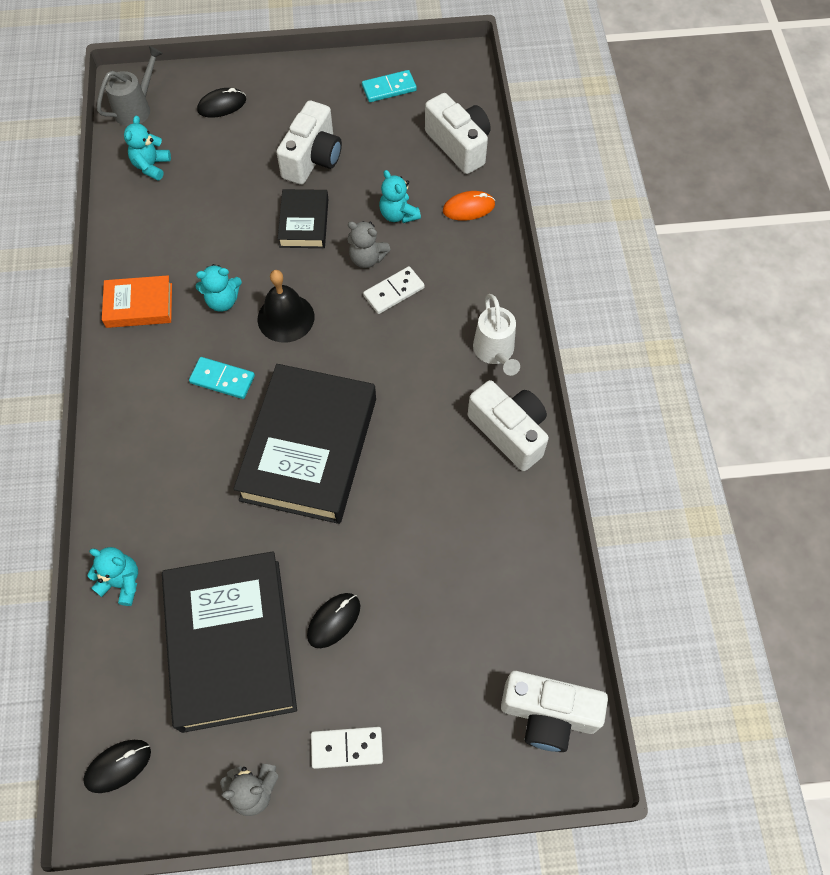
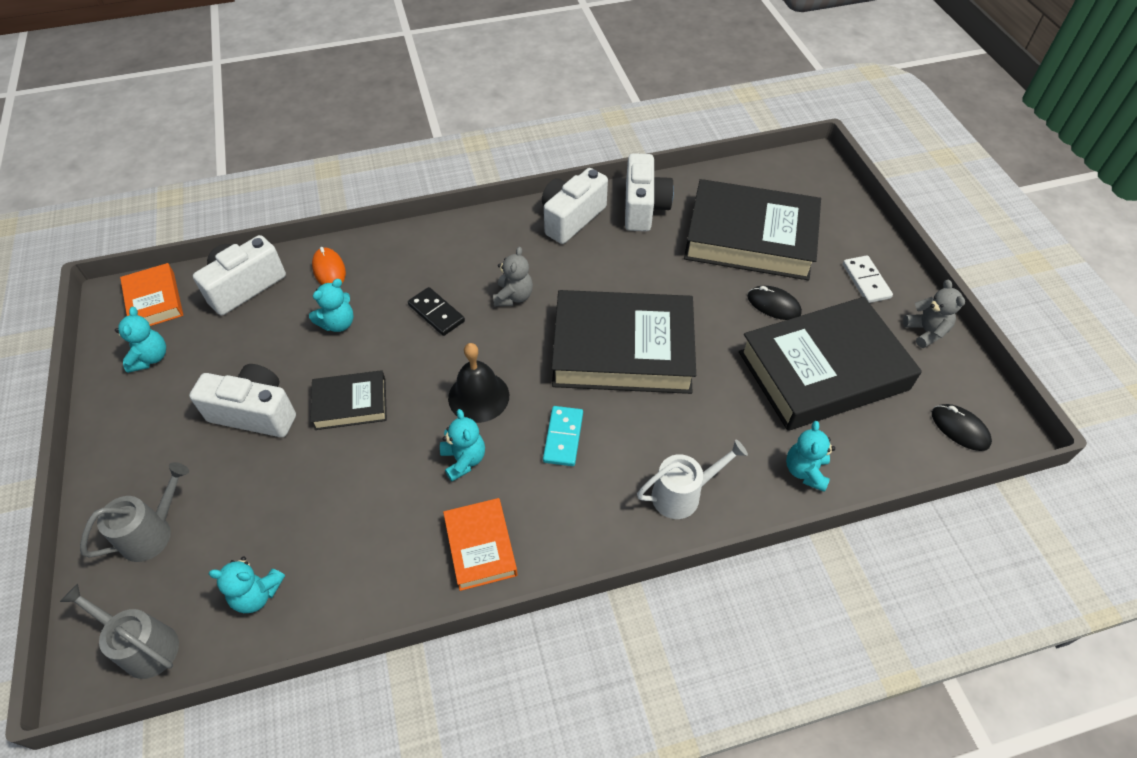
camera: 100 degrees left, 10 degrees down
(222, 105) = (153, 532): black mouse -> grey watering can
(367, 258) = (396, 340): grey teddy bear -> grey teddy bear (513, 297)
(389, 88) = (150, 358): turquoise domino -> turquoise teddy bear
(394, 292) = (436, 313): white domino -> black domino
(444, 627) = (750, 238): none -> black book
(454, 85) = (154, 301): none -> orange book
(495, 352) = (494, 234): white watering can -> white watering can (683, 494)
(548, 714) = (788, 178): white camera -> white camera (643, 207)

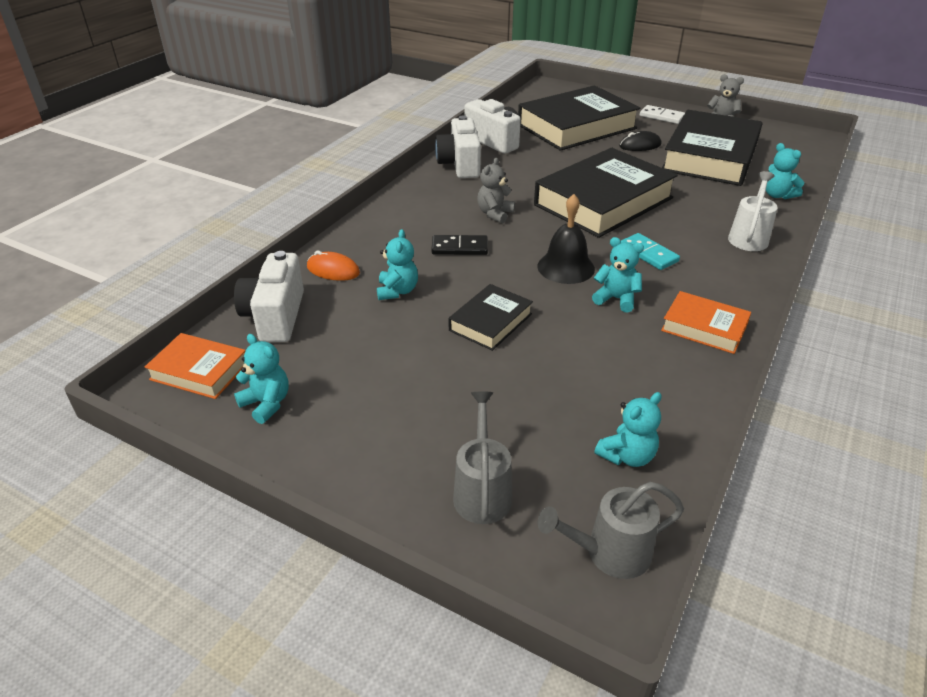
camera: 45 degrees left, 15 degrees down
(255, 413) = (428, 372): white camera -> none
(513, 297) = (495, 214): grey teddy bear -> grey teddy bear turned 120 degrees counterclockwise
(960, 429) = (799, 145): black mouse -> none

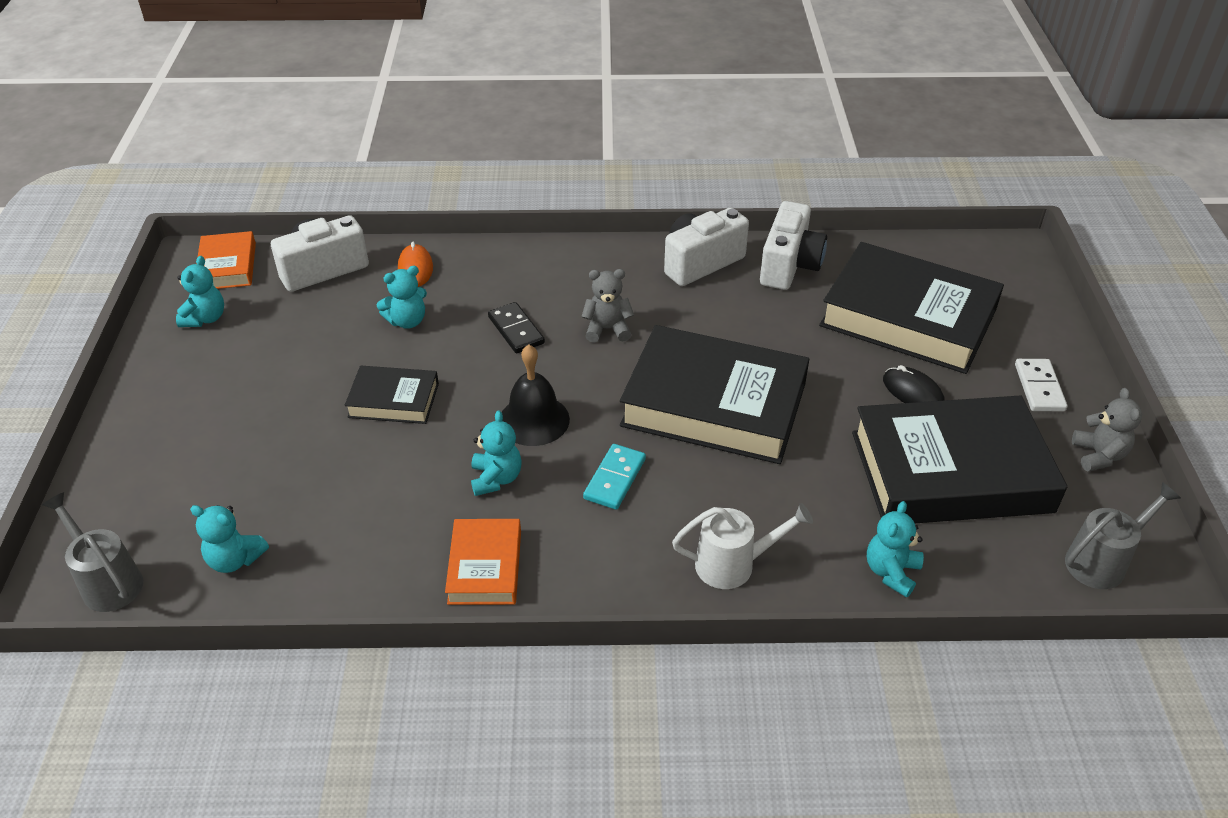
camera: 60 degrees right, 5 degrees up
(482, 490) = (153, 479): grey watering can -> grey watering can (1102, 561)

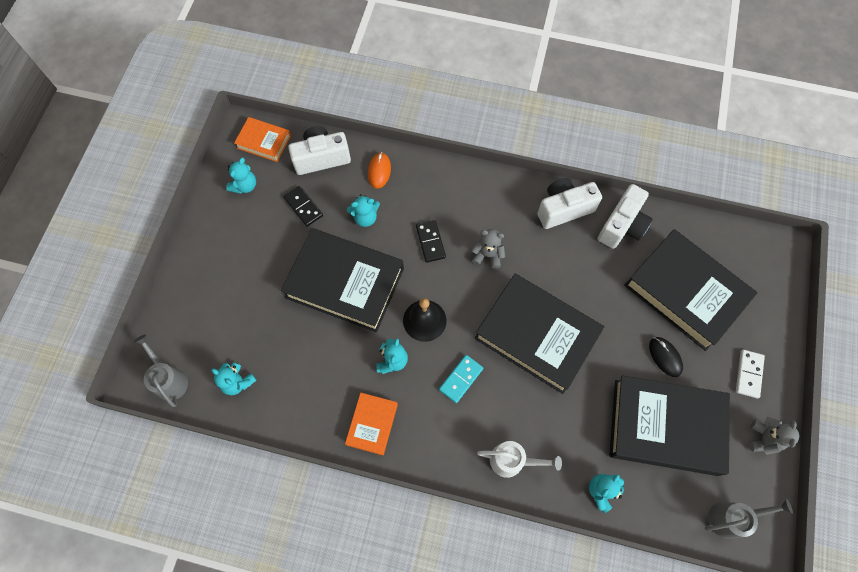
camera: 15 degrees right, 25 degrees up
(227, 266) = (264, 142): orange book -> orange book turned 75 degrees counterclockwise
(306, 326) = (303, 207): none -> black domino
(393, 400) = (345, 283): black book -> black book, size x2.03

